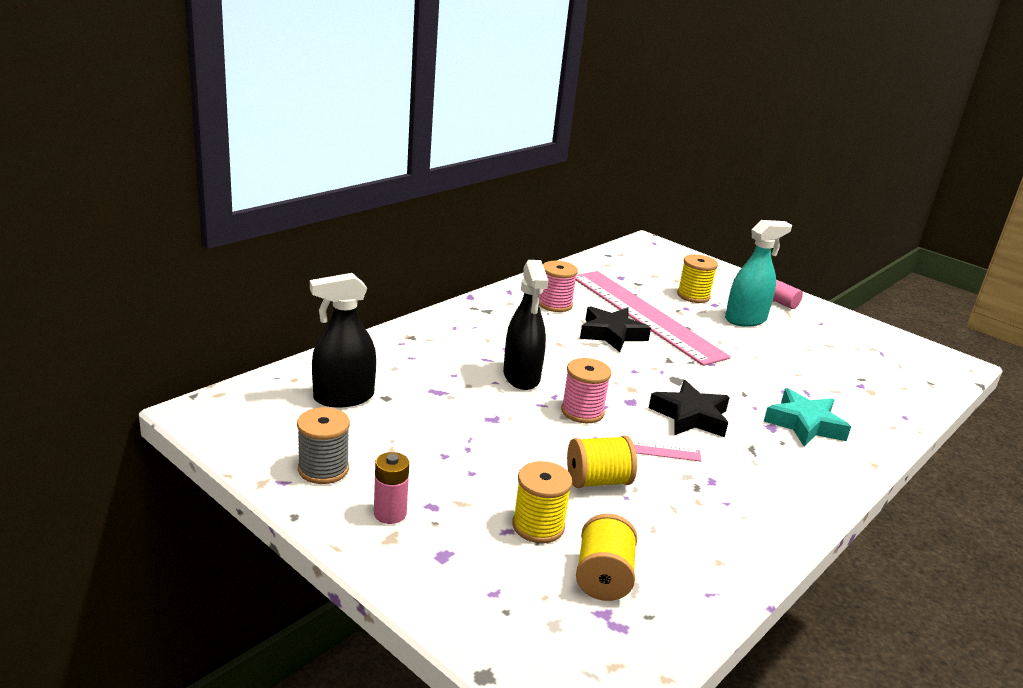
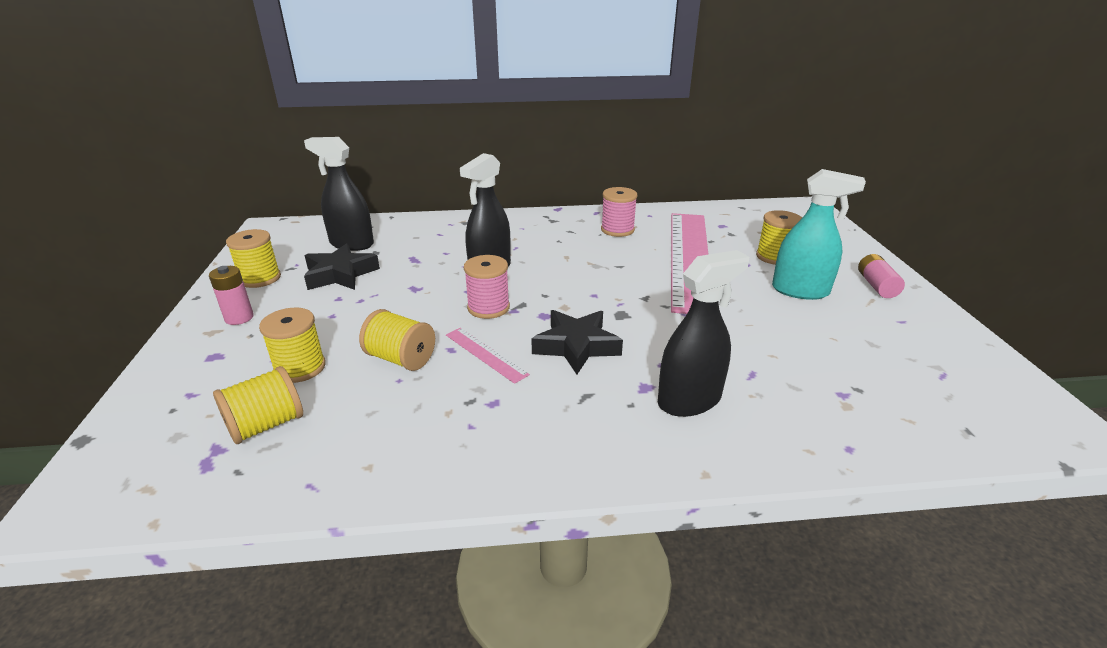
camera: 45 degrees right, 5 degrees up
(323, 469) = (260, 278): grey spool -> yellow spool
(612, 334) = (627, 263): black star -> black star (340, 274)
(804, 424) = (689, 400): turquoise star -> black spray bottle

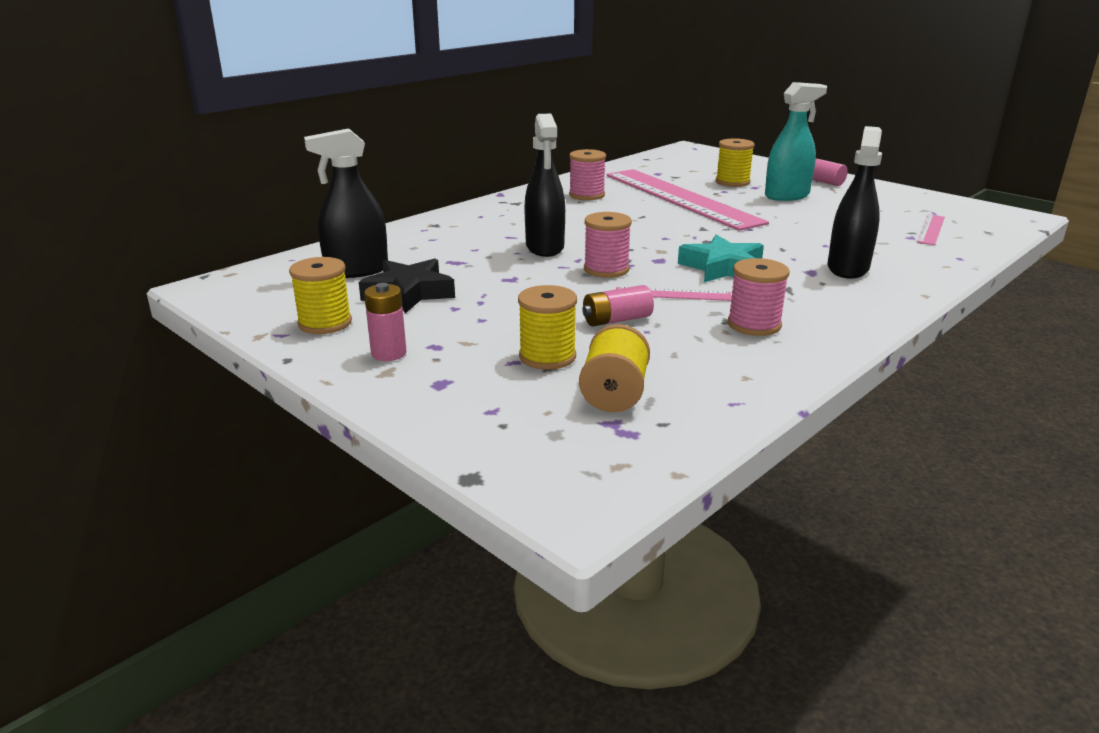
camera: 40 degrees left, 5 degrees down
(400, 359) = (617, 320): yellow spool -> pink battery
(480, 418) = (754, 325): none -> pink spool
(576, 346) = (722, 268): black star -> turquoise star
(890, 395) = (931, 229): none -> pink ruler

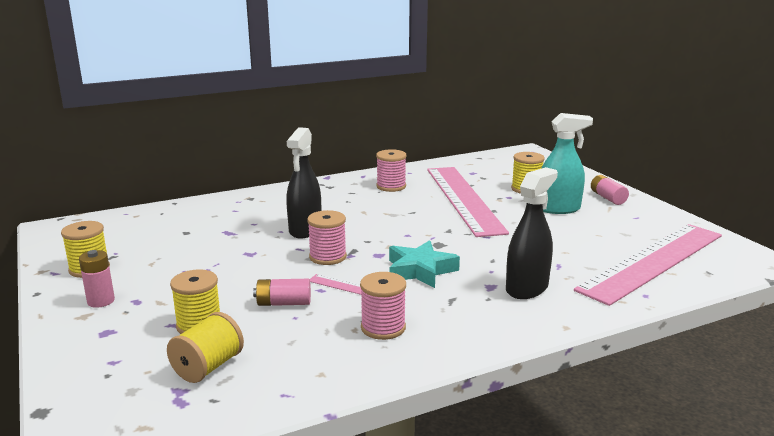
camera: 20 degrees right, 5 degrees down
(356, 270) = (155, 229): black spray bottle -> none
(409, 293) = (168, 254): black star -> none
(931, 229) = (653, 262): pink ruler -> pink ruler, size x2.49

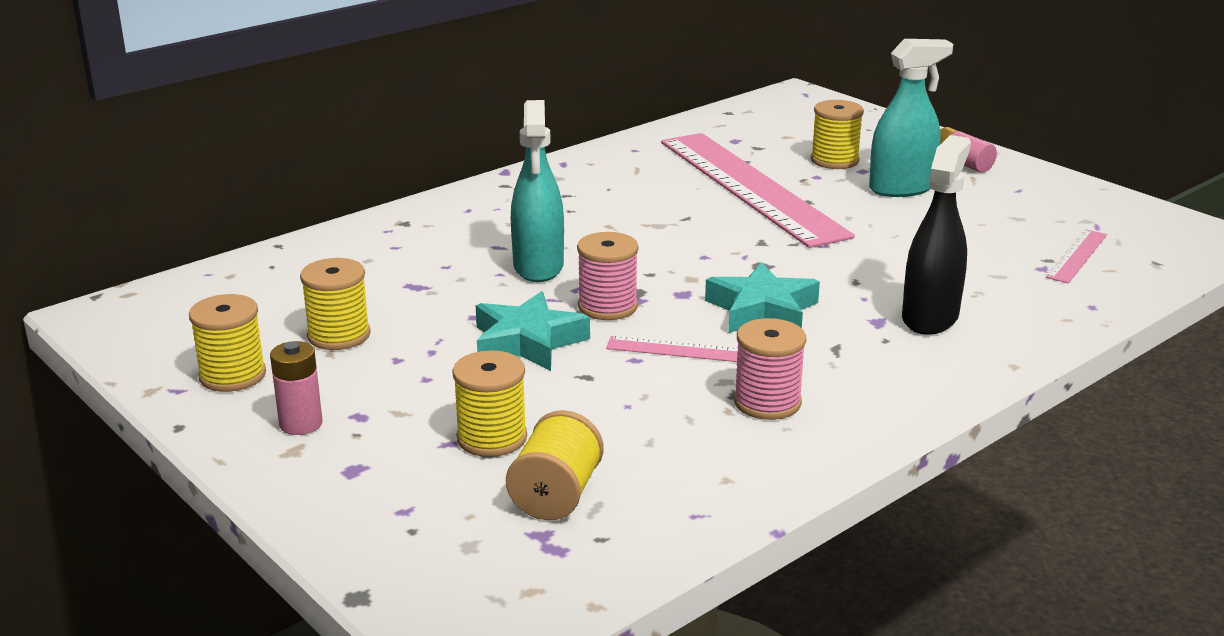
camera: 15 degrees left, 5 degrees up
(164, 254) = (339, 335): none -> yellow spool
(265, 271) = (528, 342): none -> turquoise star
(283, 303) = (595, 387): pink battery -> none
(305, 230) = (538, 267): black spray bottle -> turquoise spray bottle
(391, 186) = (622, 177): pink spool -> none
(653, 262) = (1077, 256): pink ruler -> pink ruler, size x0.40

